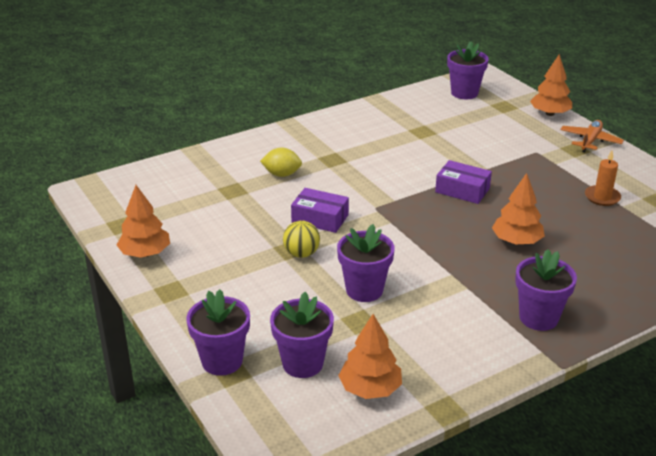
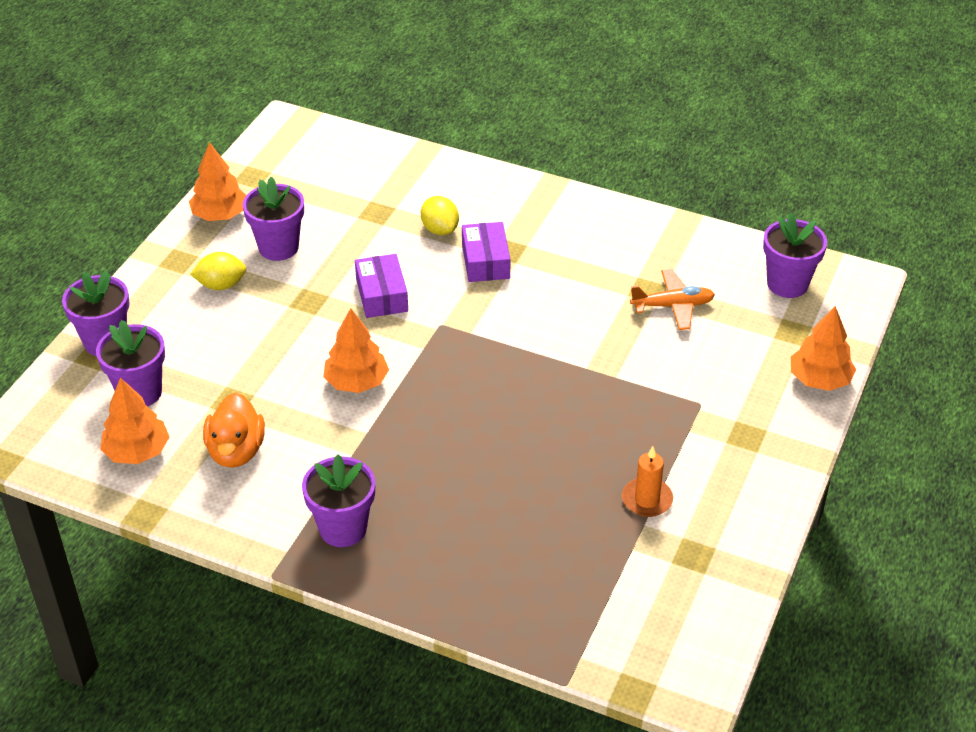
camera: 55 degrees right, 10 degrees up
(225, 281) = (221, 285): none -> yellow lemon
(301, 254) = (308, 312): yellow ball -> none
(364, 290) = (284, 382): purple flower pot -> purple flower pot (278, 247)
(416, 338) = (236, 451): none -> orange duck
(462, 190) = (543, 375): purple box -> purple box (485, 261)
(516, 241) = (476, 459): orange tree -> orange tree (356, 382)
(590, 141) = (784, 442): orange plane -> orange plane (672, 306)

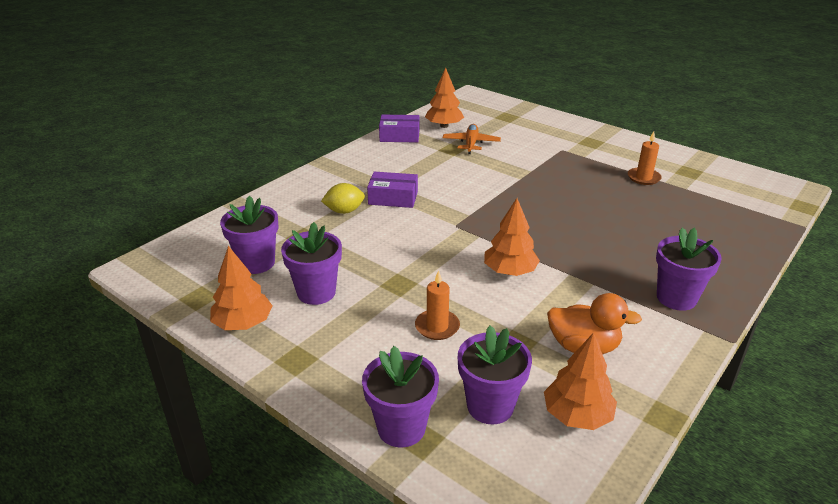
camera: 75 degrees left, 10 degrees down
(221, 285) = (351, 333): yellow lemon -> none
(244, 341) = (437, 327): none -> orange candle
(381, 295) = (409, 247): purple box -> purple box (399, 136)
(787, 284) = (466, 111): purple flower pot -> purple flower pot (256, 263)
(819, 380) = (549, 117): orange tree -> orange tree (444, 126)

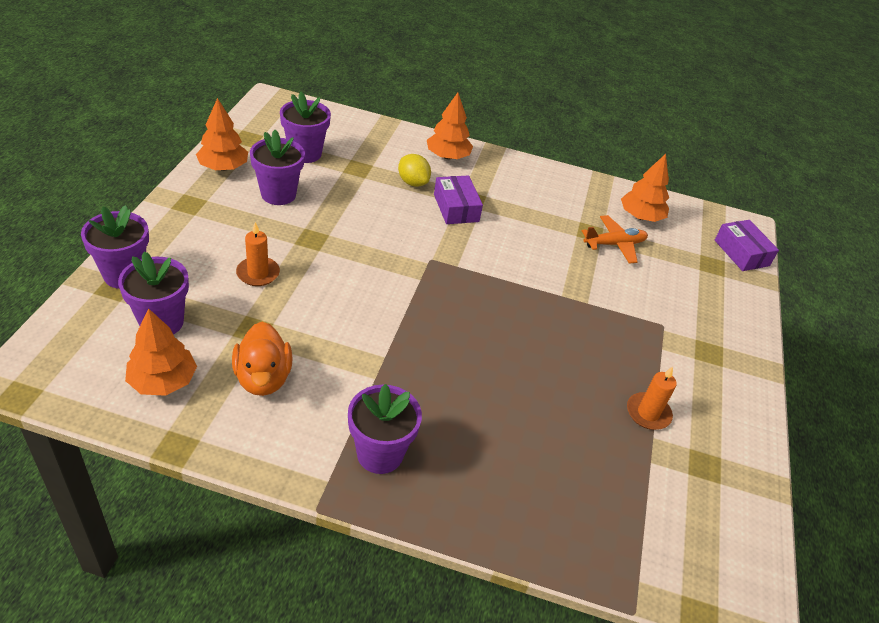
camera: 60 degrees right, 10 degrees up
(399, 136) = (588, 188): purple box -> purple box (741, 253)
(509, 271) = (367, 310): orange tree -> orange tree (447, 156)

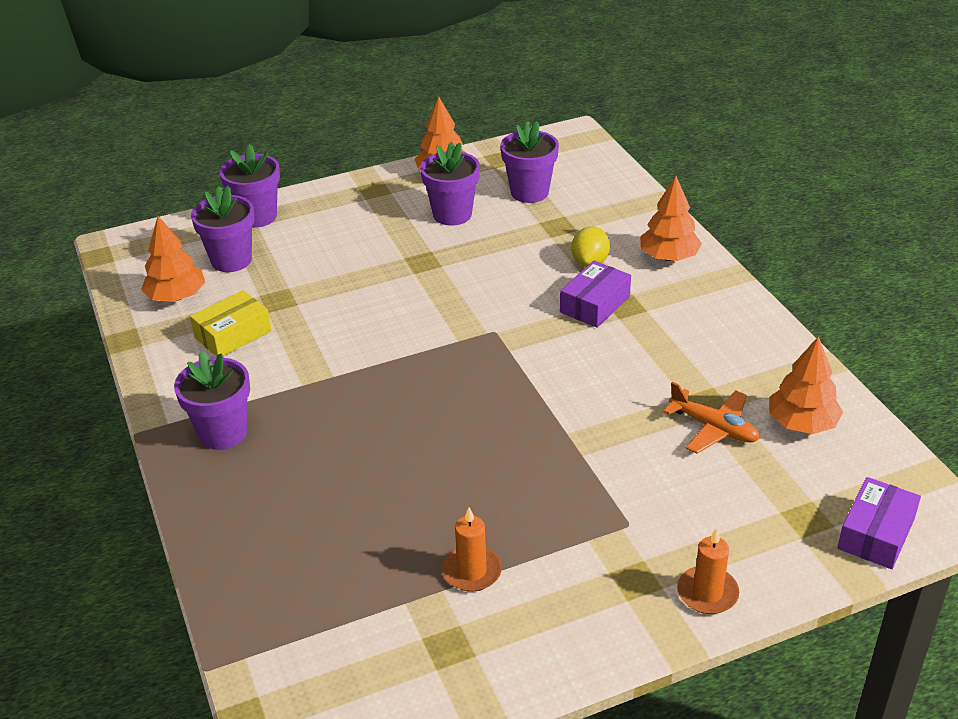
camera: 60 degrees right, 5 degrees down
(258, 273) = (342, 264): orange candle -> orange candle (707, 593)
(263, 378) = (233, 334): orange duck -> yellow box

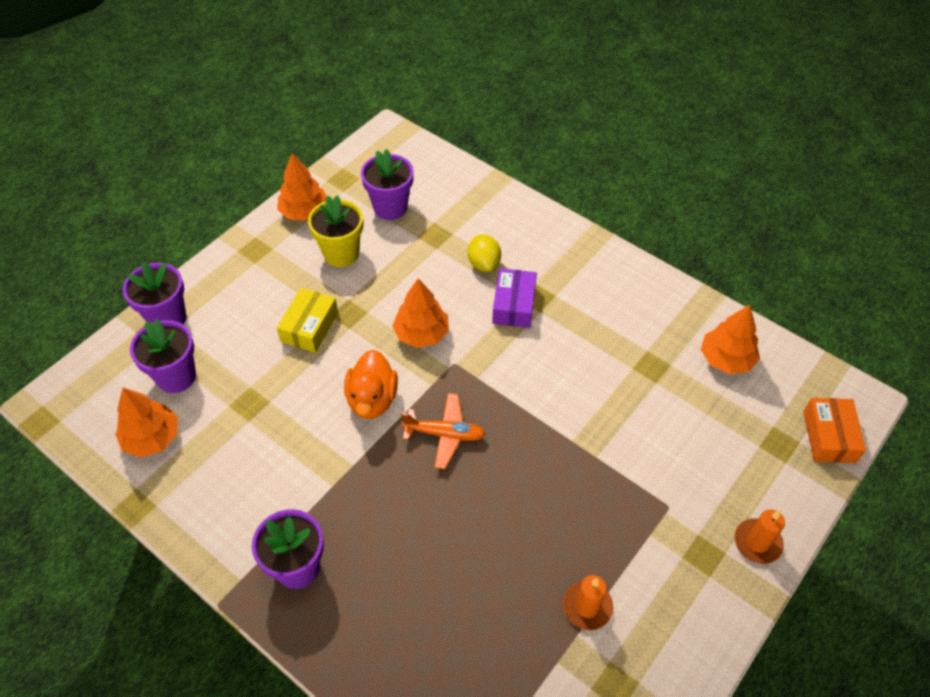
camera: 30 degrees left, 15 degrees up
(233, 334) = (234, 458): yellow box -> yellow box (309, 327)
(392, 333) = (372, 399): none -> orange duck
(452, 214) = (341, 254): purple flower pot -> yellow flower pot
(669, 257) = (539, 236): orange tree -> orange tree (421, 333)
(713, 428) = (671, 389): orange plane -> orange plane (444, 434)
(876, 534) = (829, 436): purple box -> orange box

